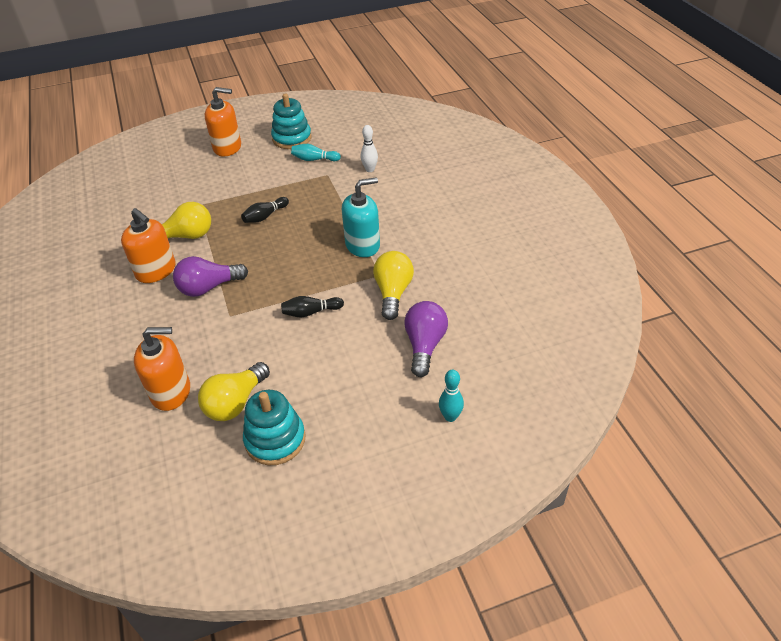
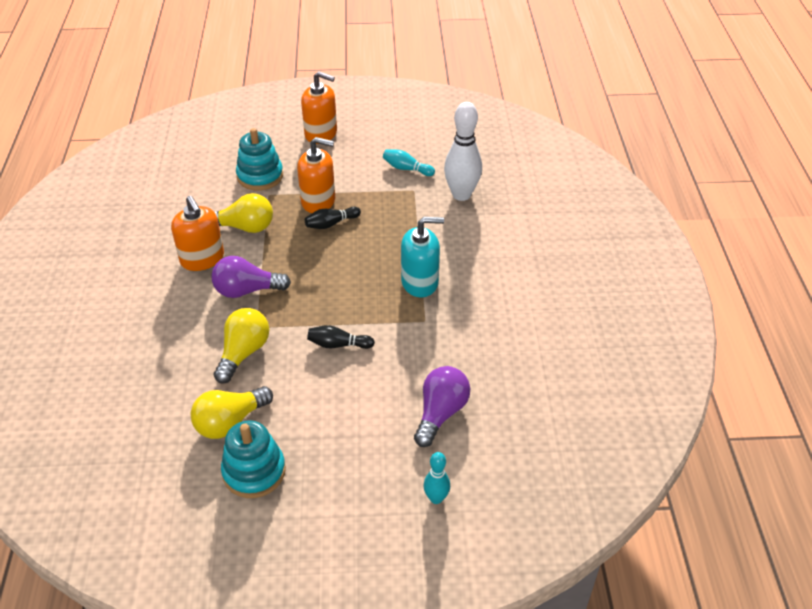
camera: 15 degrees right, 0 degrees up
(171, 392) = (173, 393): orange soap dispenser -> orange soap dispenser (318, 201)
(292, 138) = (392, 138): turquoise stacking toy -> turquoise stacking toy (260, 176)
(370, 169) = (461, 195): white bowling pin -> white bowling pin, size x1.91
(393, 293) = (430, 345): yellow light bulb -> yellow light bulb (243, 353)

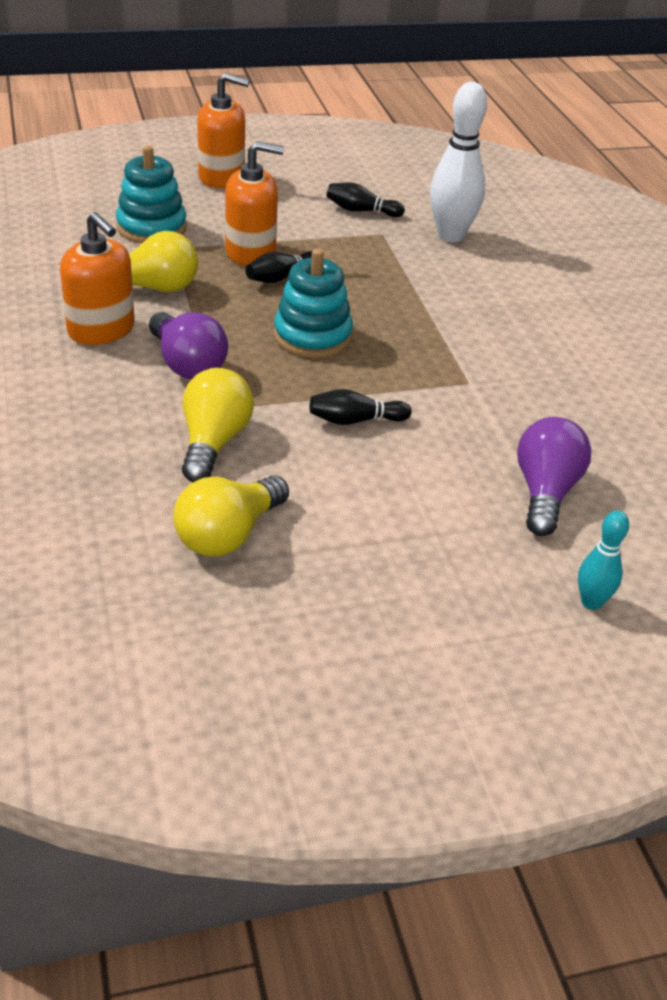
camera: 15 degrees left, 5 degrees down
(247, 290) = (187, 364): purple light bulb -> purple light bulb turned 105 degrees counterclockwise
(254, 471) = (294, 598): turquoise stacking toy -> turquoise stacking toy (312, 336)
(406, 169) = (361, 211): turquoise bowling pin -> black bowling pin
(420, 282) = (440, 337): turquoise soap dispenser -> none

